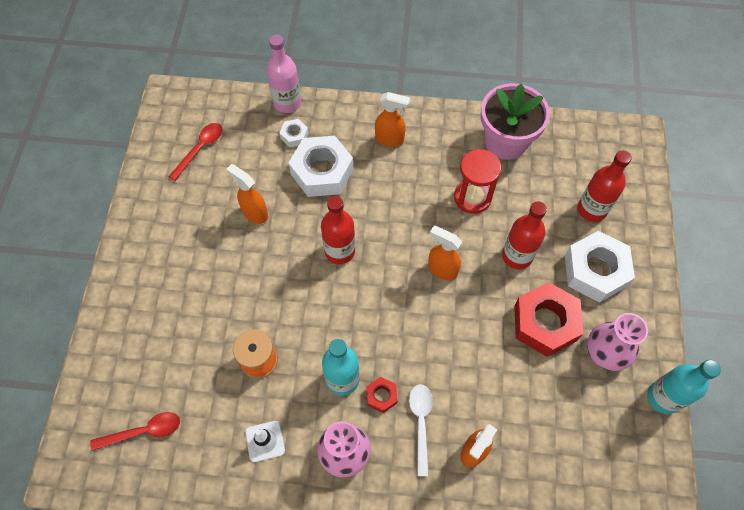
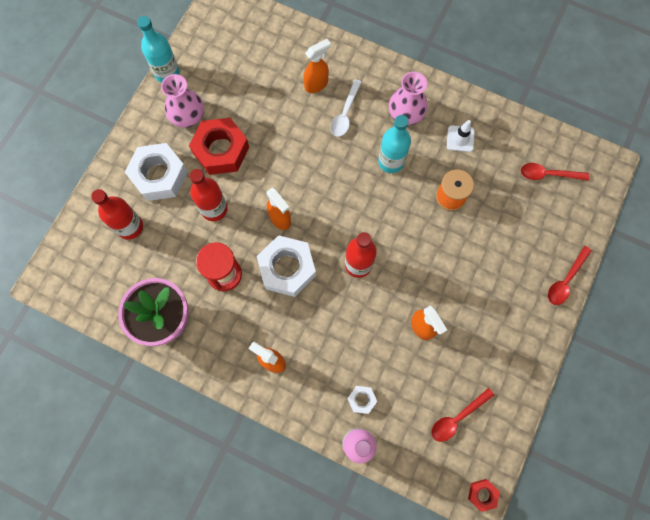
camera: 160 degrees left, 10 degrees up
(107, 309) = (565, 280): none -> red spoon
(322, 172) = (348, 349): white nut -> white nut (287, 268)
(381, 396) = (366, 140): red nut -> red nut (482, 494)

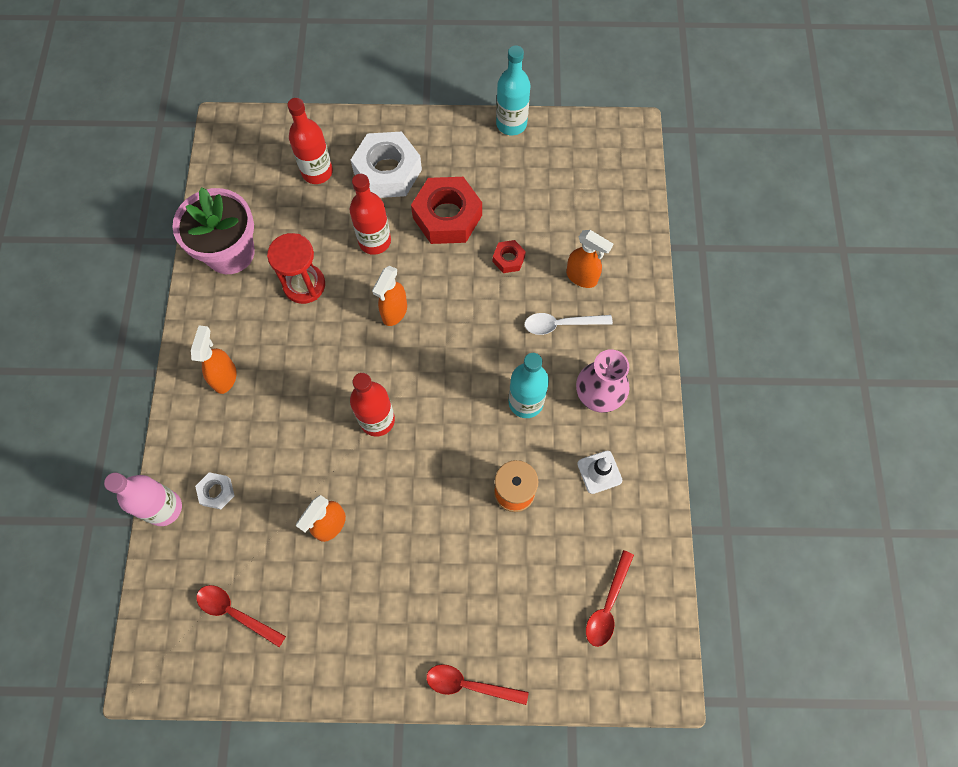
camera: 65 degrees right, 5 degrees down
(187, 115) = (472, 165): pink vase -> none
(287, 268) = (339, 345): white nut -> none
(482, 494) = (153, 680): red nut -> red nut (508, 259)
(548, 174) = (607, 605): red spoon -> red spoon turned 135 degrees counterclockwise

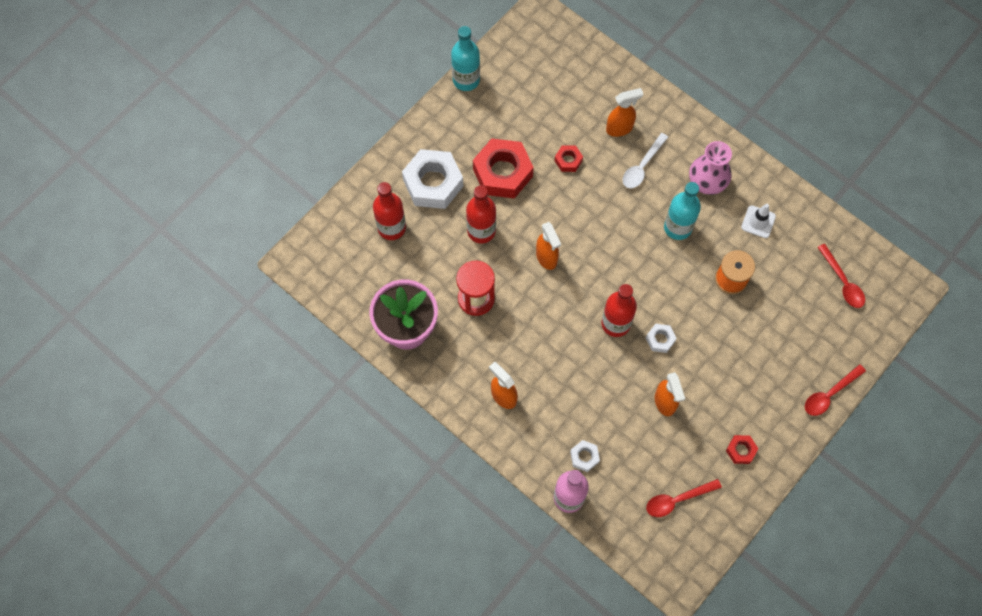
camera: 50 degrees left, 0 degrees up
(335, 637) = (741, 450): none -> red nut
(393, 472) = (660, 339): none -> white nut

